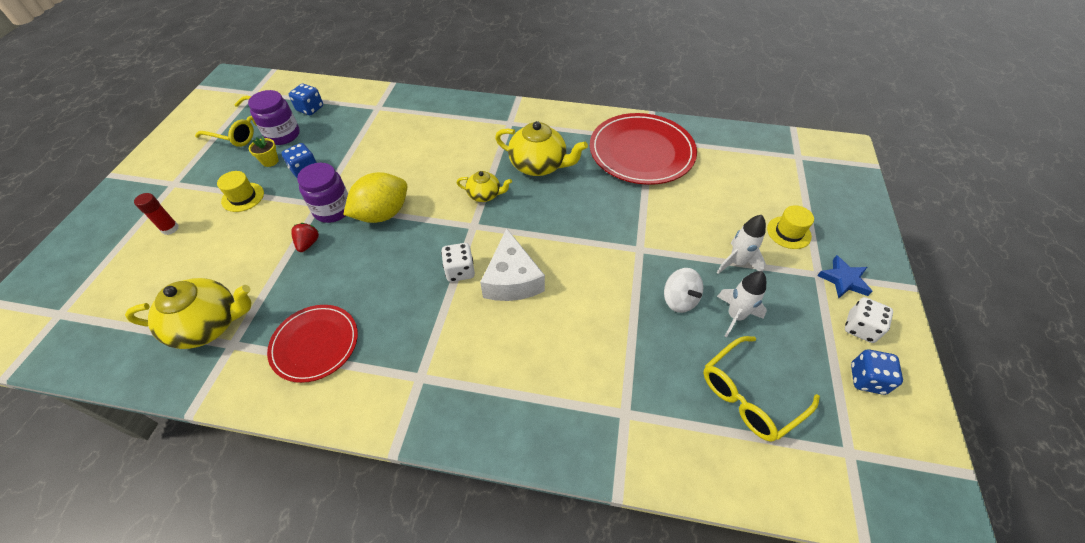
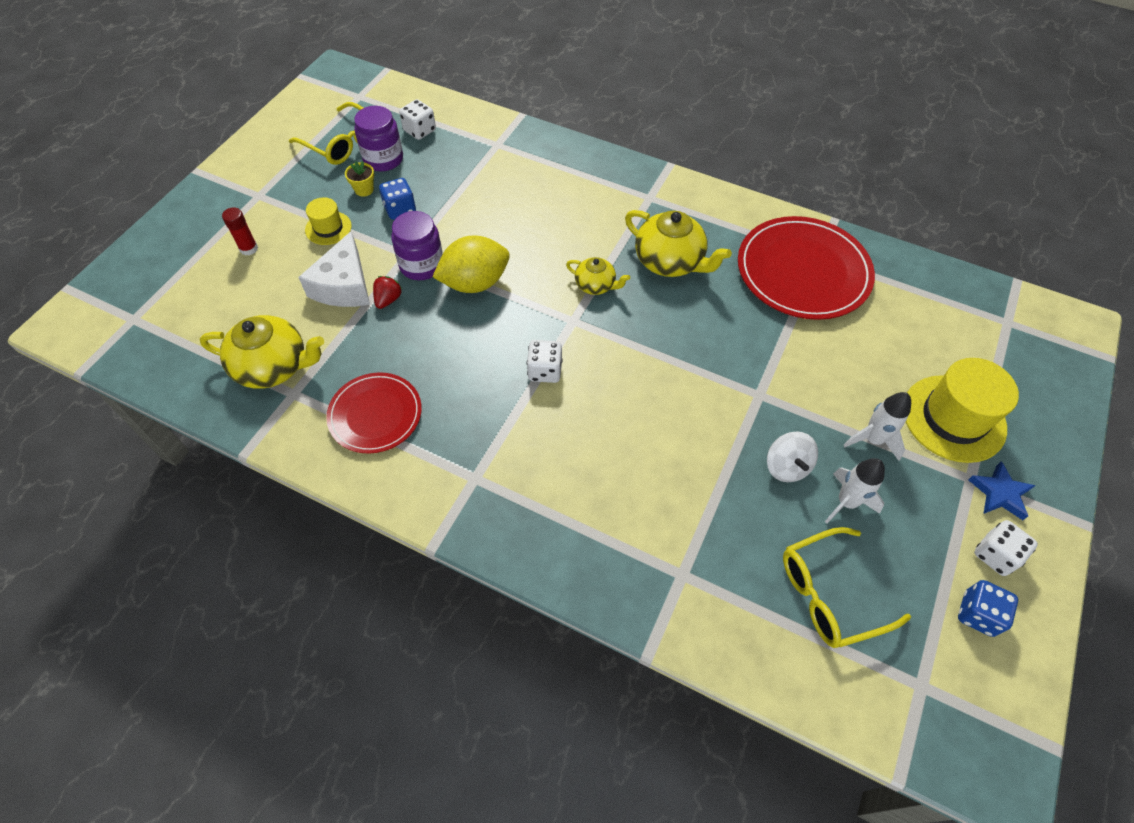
camera: 15 degrees right, 5 degrees up
(310, 109) = (419, 131): blue dice -> white dice
(512, 279) = (600, 395): white cheese -> white cheese (344, 285)
(788, 232) = (953, 418): yellow hat -> yellow hat, size x1.88

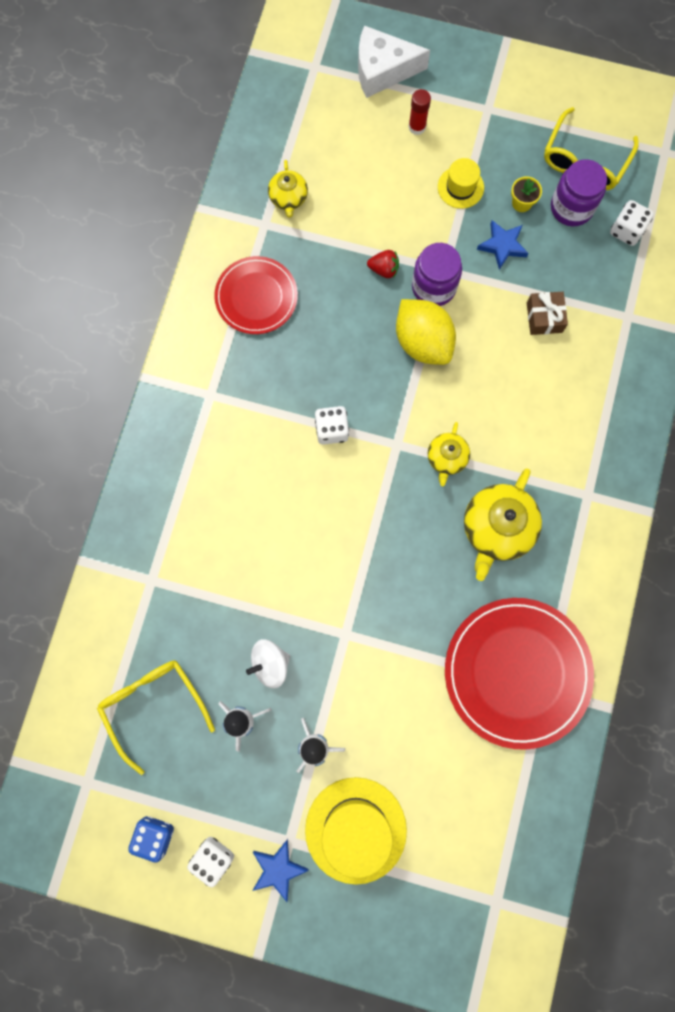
camera: 80 degrees right, 20 degrees up
(273, 367) = (288, 198): yellow teapot -> yellow teapot, size x0.57
(344, 285) = (392, 225): white cheese -> white cheese (382, 70)
(400, 209) = (502, 246): blue dice -> blue star
(480, 195) = (544, 317): none -> brown gift

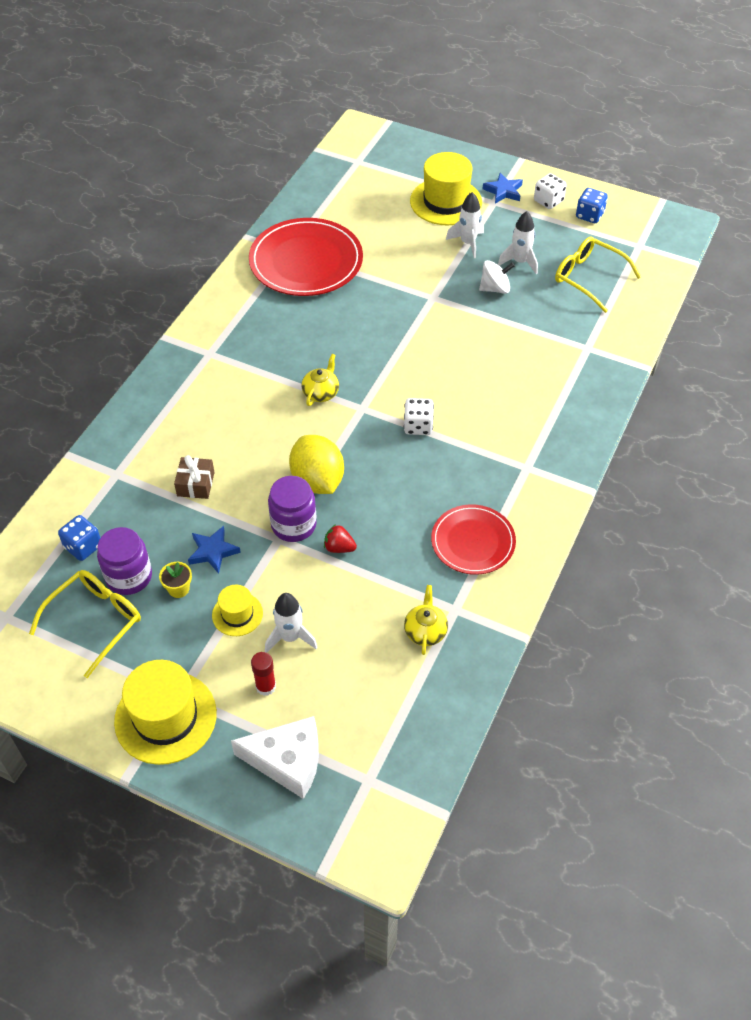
camera: 170 degrees left, 25 degrees down
(153, 705) = (588, 278): yellow glasses -> yellow glasses turned 150 degrees clockwise
(407, 173) = (290, 637): none -> white rocket
(492, 88) = (165, 717): none -> yellow hat
(497, 529) = (293, 342): yellow teapot -> none
(626, 231) = (83, 547): white dice -> blue dice

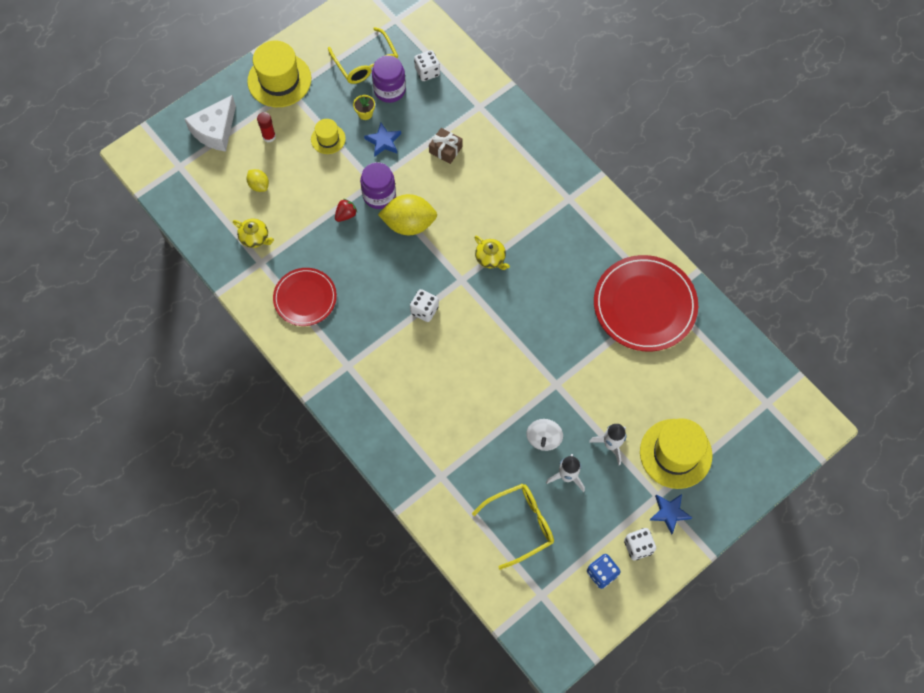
camera: 115 degrees right, 15 degrees up
(83, 547) = (427, 72): blue dice -> white dice
(290, 637) = (295, 161): white rocket -> none
(347, 663) = (259, 185): none -> yellow lemon

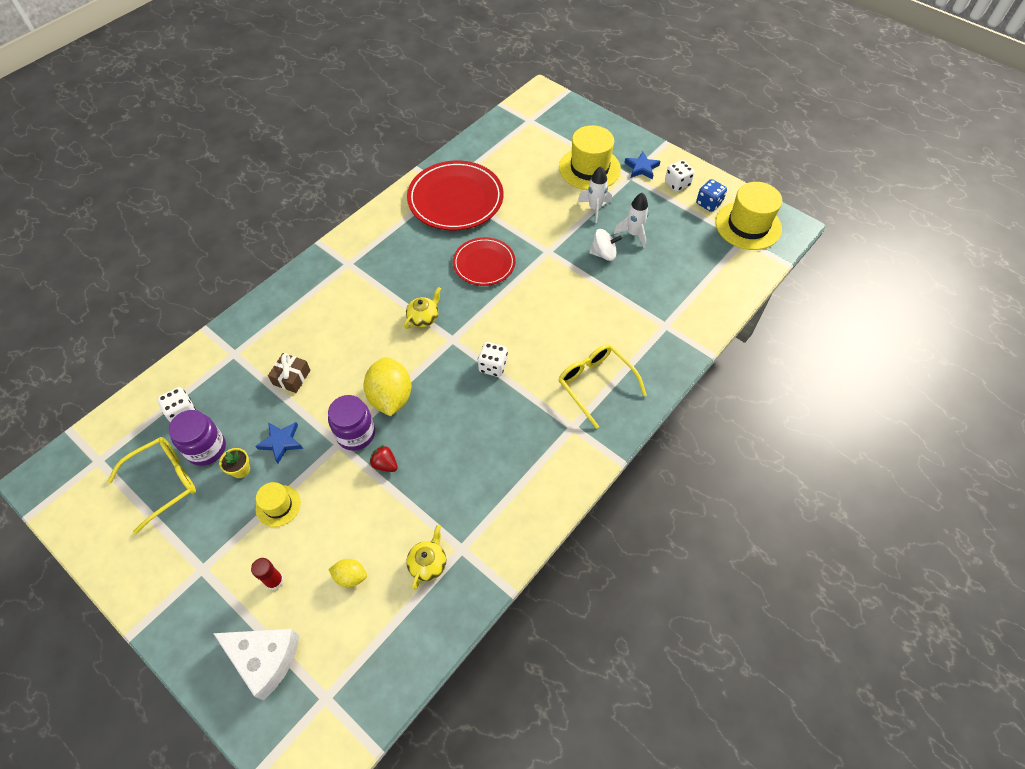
camera: 100 degrees left, 10 degrees down
(259, 185) = (350, 576): yellow lemon -> yellow lemon turned 60 degrees clockwise
(279, 80) = (183, 587): yellow hat -> yellow hat (748, 225)
(305, 298) = (500, 487): red plate -> red plate (484, 263)
(521, 524) = (688, 260): yellow glasses -> yellow glasses (595, 384)

